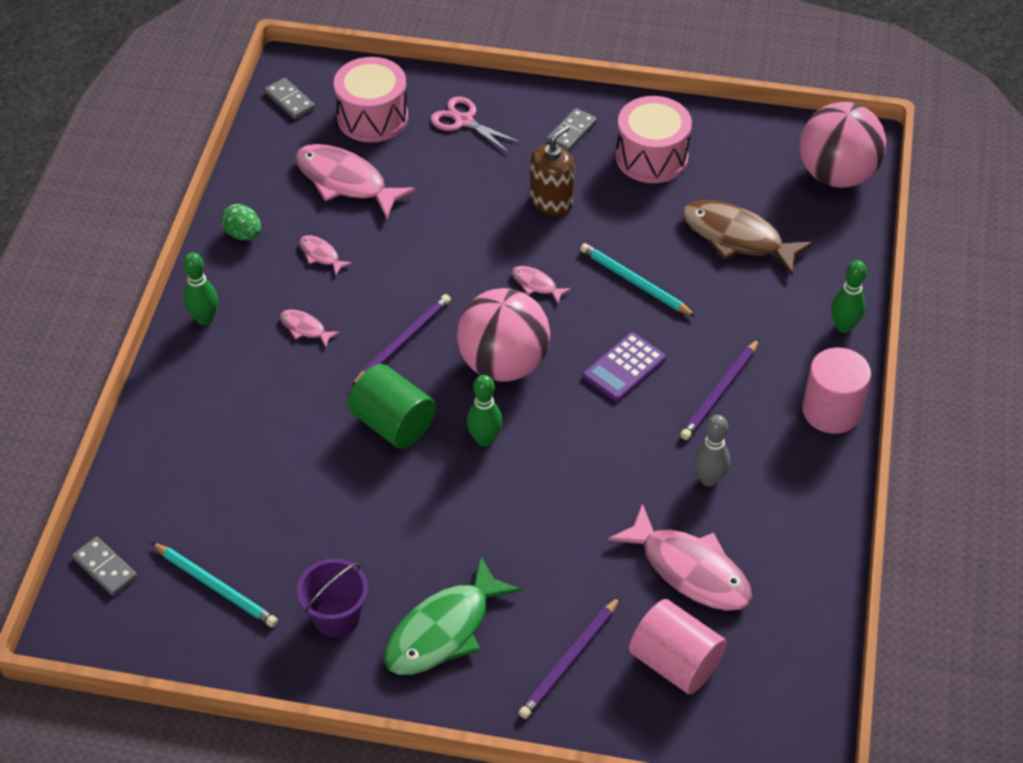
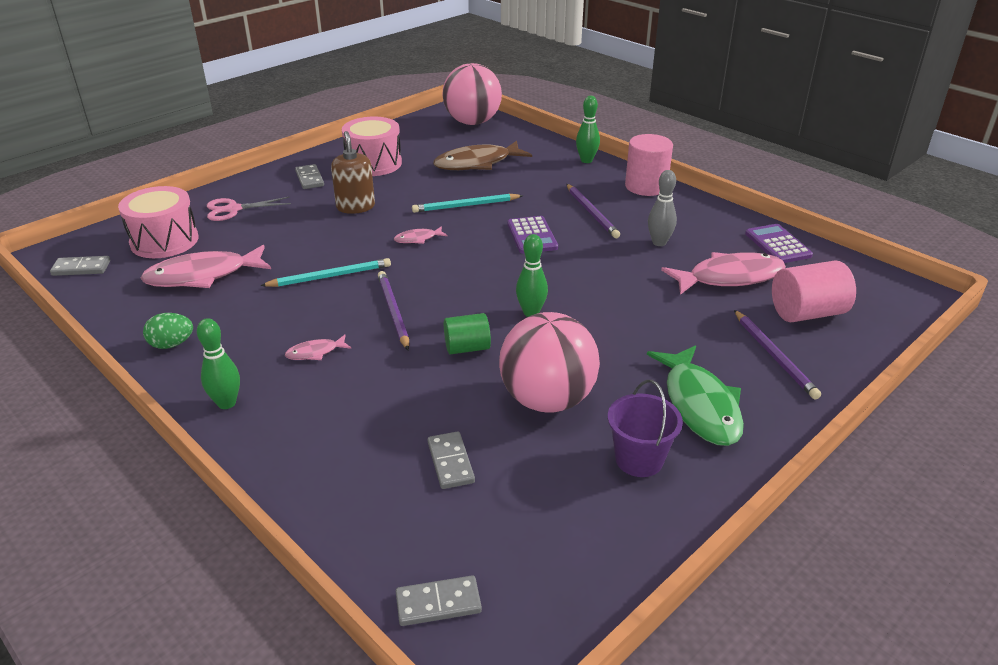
camera: 55 degrees left, 15 degrees down
(216, 586) = (538, 525): turquoise pencil -> turquoise pencil (330, 276)
(242, 496) = (450, 462): none -> grey domino
(321, 255) = (254, 315): pink fish -> none
(393, 424) = (467, 348): green cylinder -> green cylinder, size x0.64
(503, 364) = (471, 278): pink ball -> pink ball (547, 400)
(804, 587) = (777, 245): none -> purple calculator

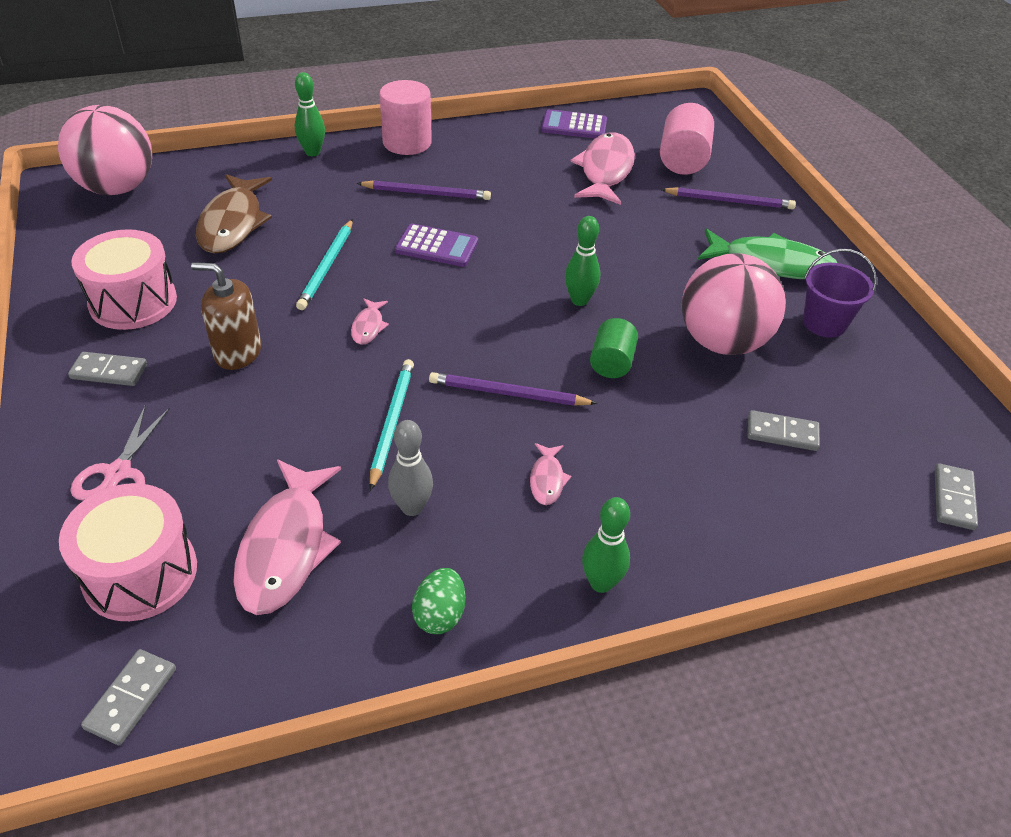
camera: 65 degrees left, 10 degrees up
(659, 242) = (518, 180): grey bowling pin -> grey bowling pin (412, 507)

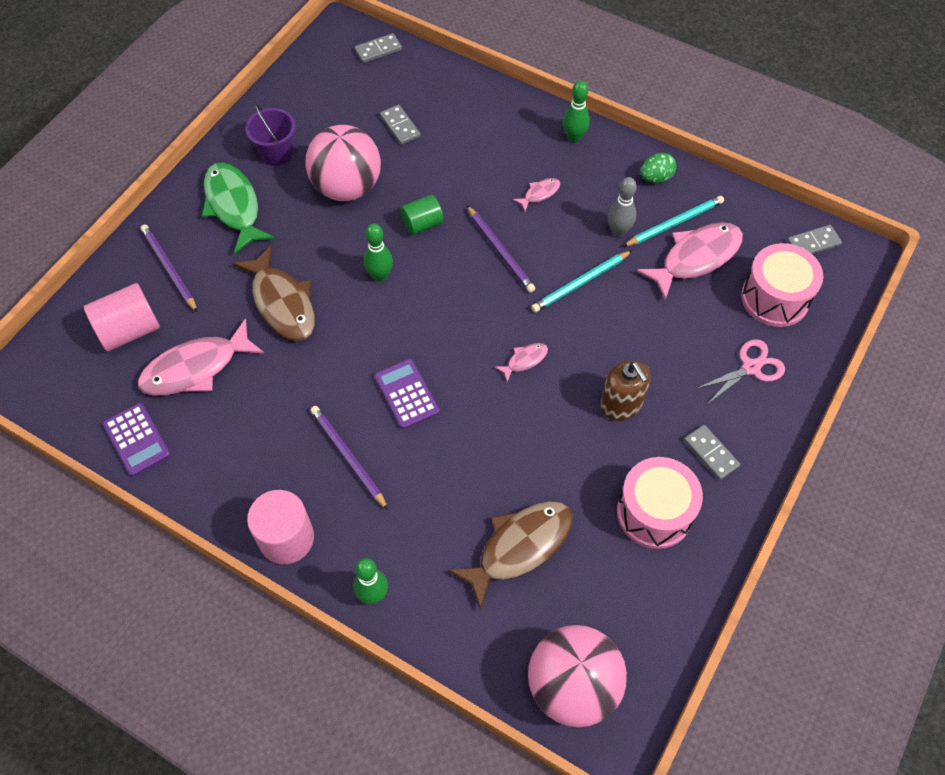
camera: 130 degrees left, 15 degrees up
(327, 267) = (497, 437): turquoise pencil -> turquoise pencil (674, 223)
(618, 235) = (282, 303): none -> brown fish

